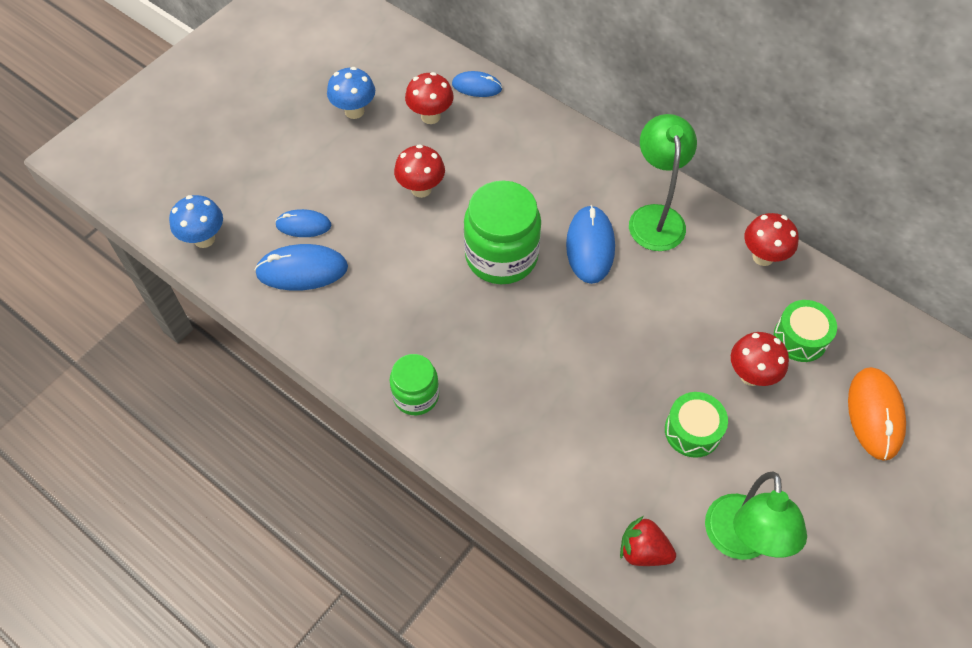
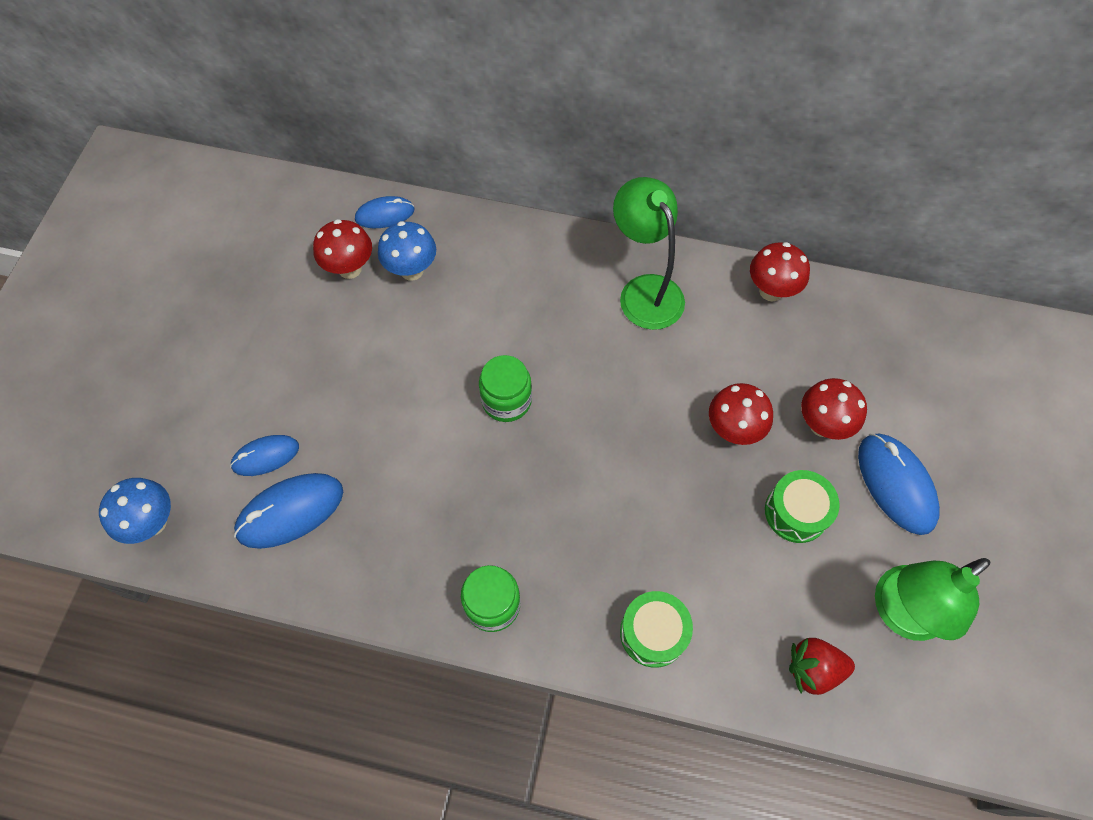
camera: 25 degrees left, 5 degrees up
(354, 111) = (259, 295): blue mushroom -> blue mushroom (412, 270)
(421, 189) = (380, 358): red mushroom -> red mushroom (733, 430)
(501, 256) = (506, 400): green jar -> green jar, size x0.59
(590, 246) = (594, 350): blue mouse -> blue mouse (896, 484)
(739, 542) = (899, 613): green lamp -> green lamp turned 75 degrees clockwise
(800, 338) = (848, 364): green drum -> green drum (653, 633)
(875, 414) = (955, 415): orange mouse -> none

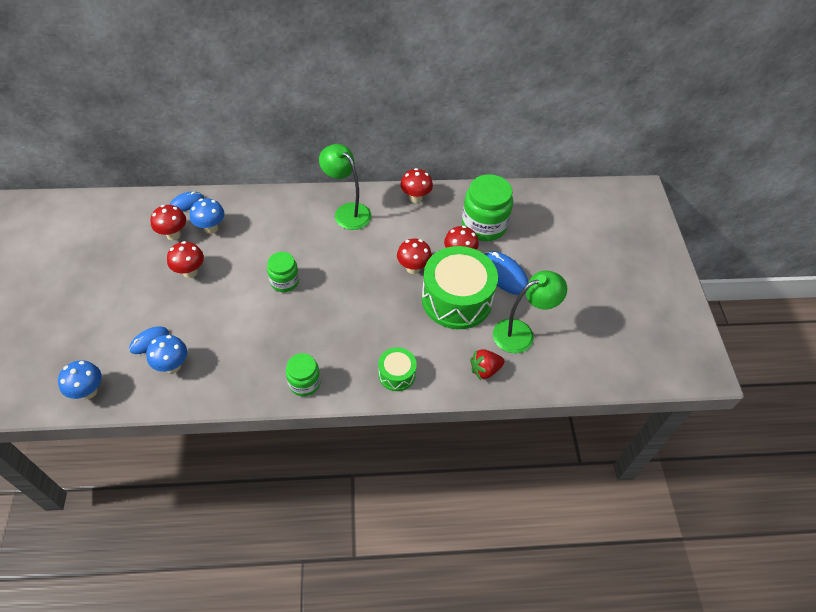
camera: 20 degrees left, 10 degrees down
(290, 511) = (172, 365): blue mouse -> blue mushroom
(359, 344) = (190, 272): none -> red mushroom
(796, 512) = (456, 299): green drum -> green drum, size x2.05
(882, 374) = (484, 225): none -> green jar
(899, 613) = (521, 333): green lamp -> green lamp turned 150 degrees counterclockwise

